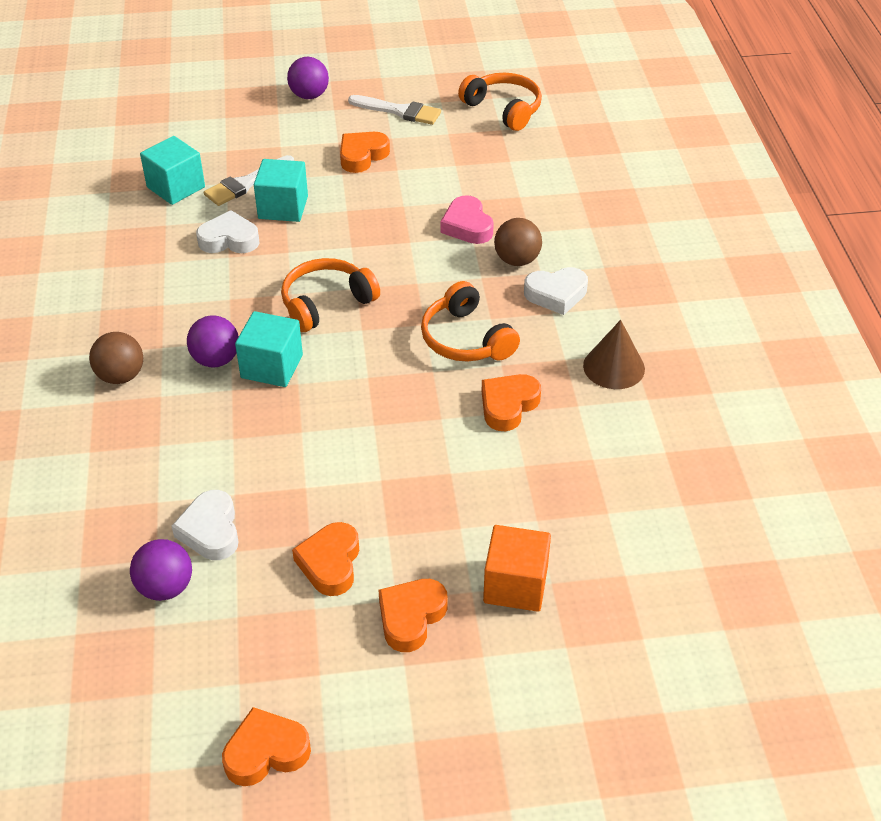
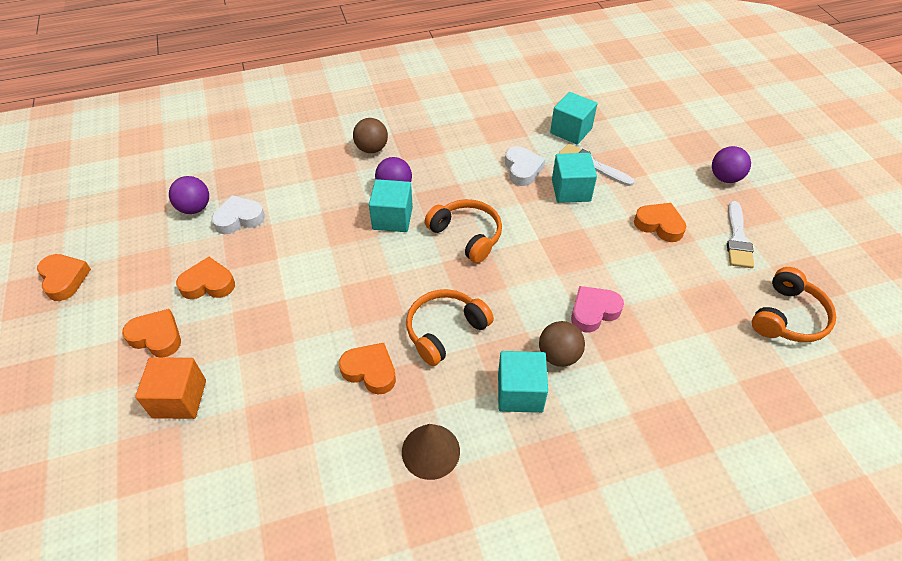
camera: 80 degrees right, 5 degrees up
(556, 294) = (520, 392): white heart -> turquoise cube

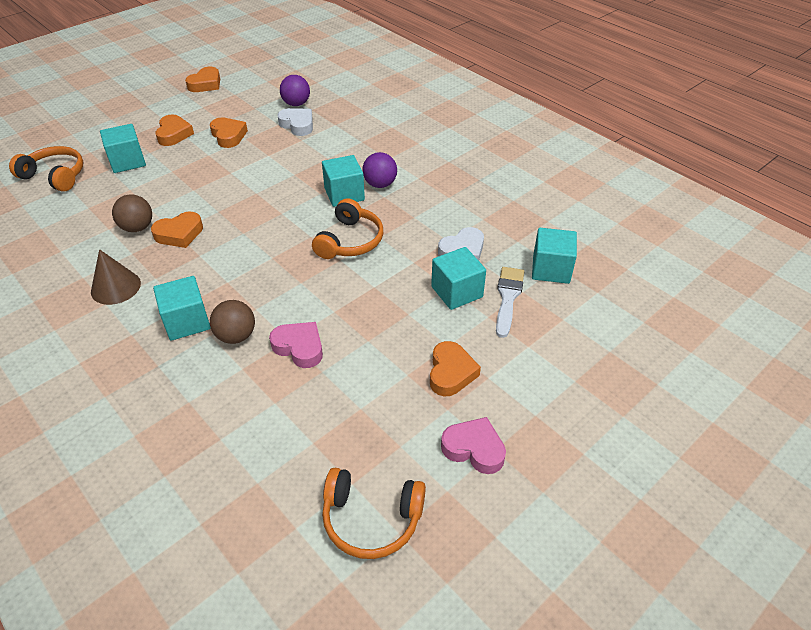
camera: 65 degrees right, 5 degrees down
(179, 399) = (127, 161): orange cube -> turquoise cube
(370, 371) = (179, 234): orange heart -> orange heart turned 60 degrees clockwise
(372, 149) = (420, 157): brown ball -> brown ball (137, 228)
(445, 331) = (235, 260): orange headphones -> orange headphones (55, 176)
(725, 178) = (576, 419): purple ball -> none
(737, 239) = (474, 449): white brush -> pink heart

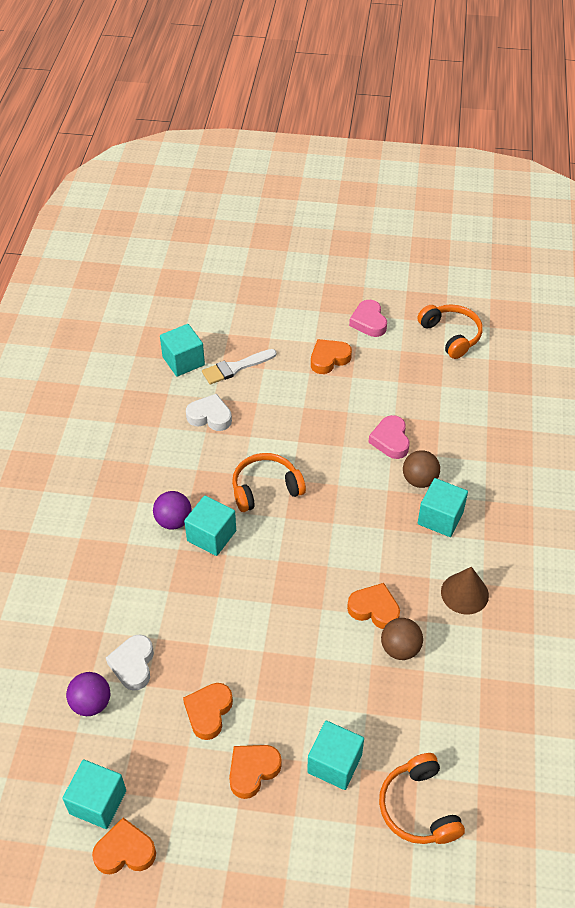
camera: 130 degrees left, 5 degrees up
(457, 292) = (257, 395): turquoise cube -> turquoise cube (98, 802)

